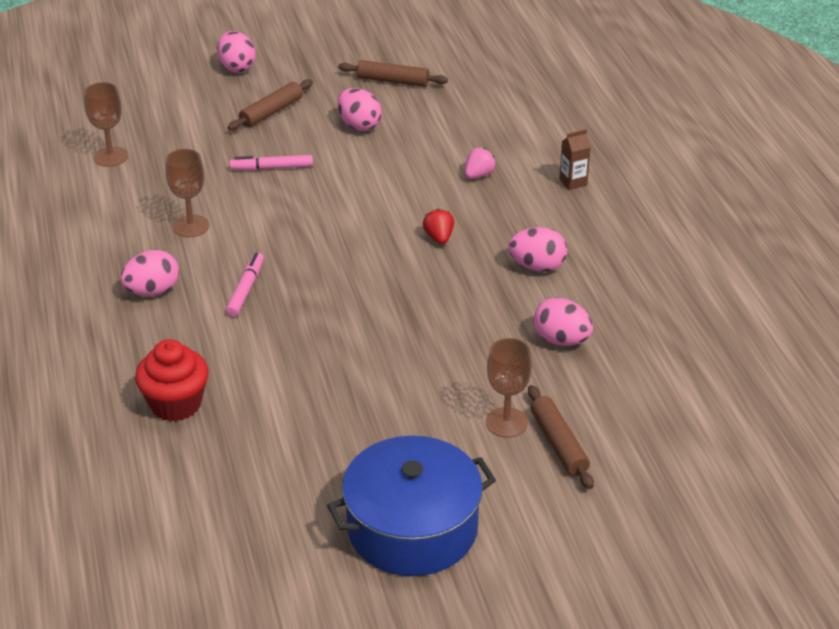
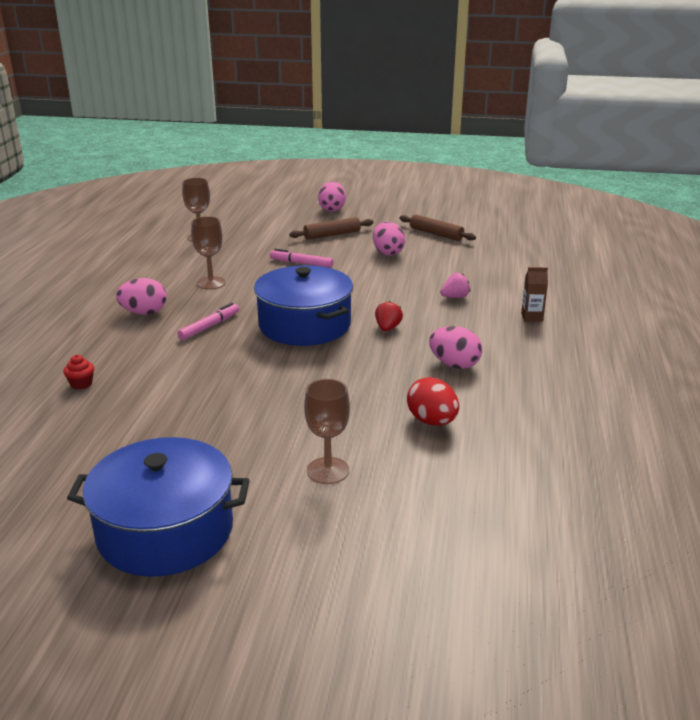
camera: 25 degrees right, 10 degrees down
(176, 404) = (81, 384): red cupcake -> red cupcake, size x0.47
(348, 258) = (304, 325): none -> blue pot
(559, 444) = (361, 502): brown rolling pin -> none
(561, 340) = (432, 421): pink egg -> red egg

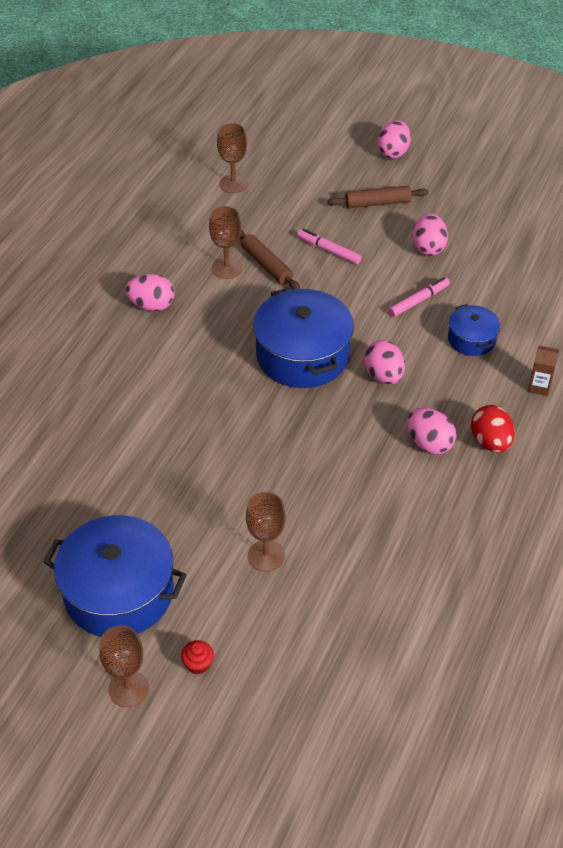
camera: 15 degrees right, 20 degrees up
(81, 384) = (78, 400): red cupcake -> red cupcake (198, 664)
(202, 623) = (128, 689): none -> brown goblet
(209, 326) = (210, 339): pink marker -> pink marker (419, 301)
(387, 328) = (383, 376): red strawberry -> pink egg
(432, 421) = (378, 516): red egg -> red egg (490, 442)
(436, 234) = (495, 221): brown rolling pin -> brown rolling pin (267, 265)
(455, 297) = (471, 339): pink strawberry -> blue pot

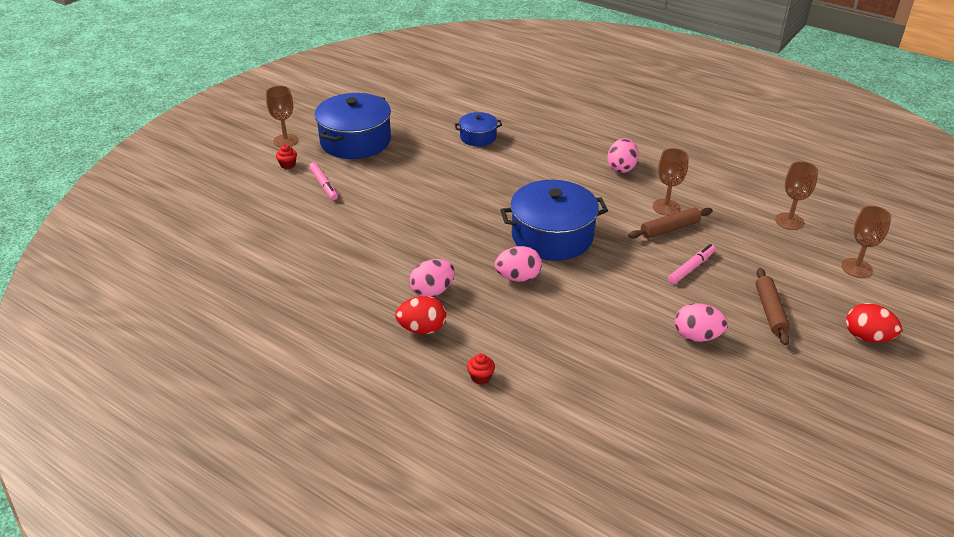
camera: 100 degrees right, 10 degrees down
(266, 556) = (356, 198): brown goblet -> brown goblet (856, 268)
(393, 152) = (867, 337): pink egg -> red egg
(419, 301) = (614, 316): pink marker -> pink marker (323, 185)
(471, 339) = (555, 342): blue pot -> blue pot (478, 137)
(539, 387) = (480, 377): brown carton -> red cupcake

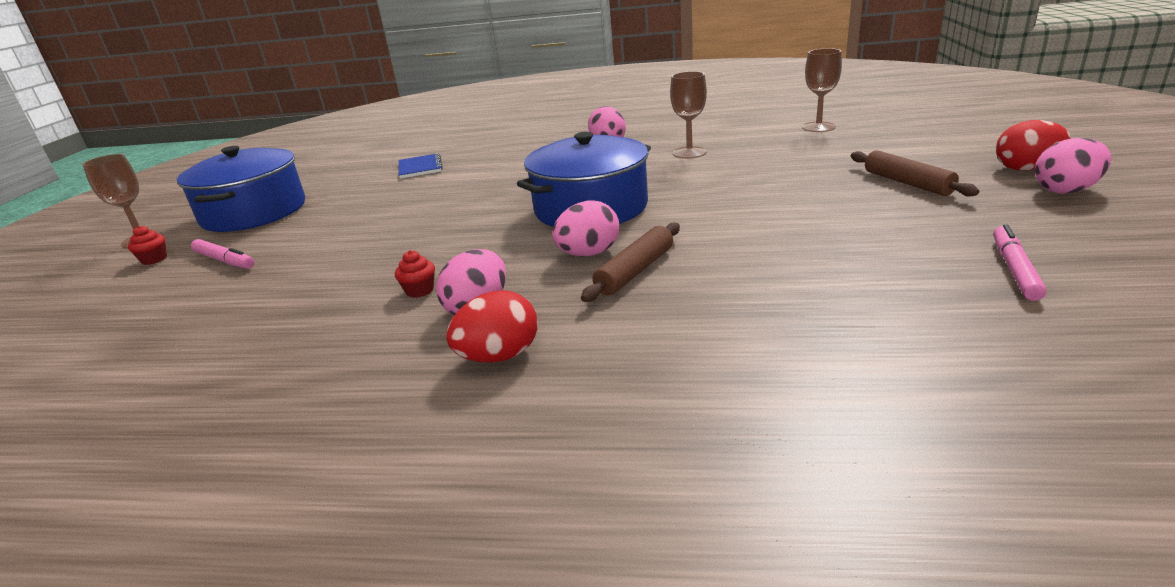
camera: 25 degrees left, 10 degrees down
(478, 137) = (420, 168): blue pot -> blue notebook
(480, 377) = (654, 378): red cupcake -> red cupcake (420, 290)
(670, 229) = (715, 164): brown rolling pin -> brown rolling pin (635, 271)
(691, 268) = (779, 181): pink marker -> pink marker (1014, 269)
(697, 336) = (871, 227): pink egg -> pink egg (1065, 190)
(856, 268) = (927, 133): brown goblet -> none

